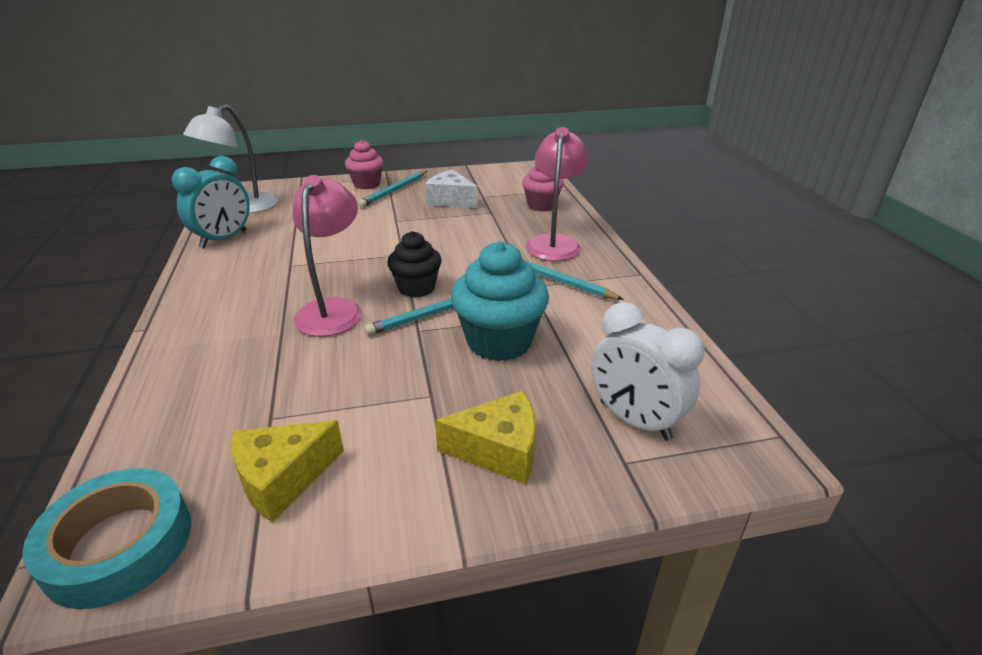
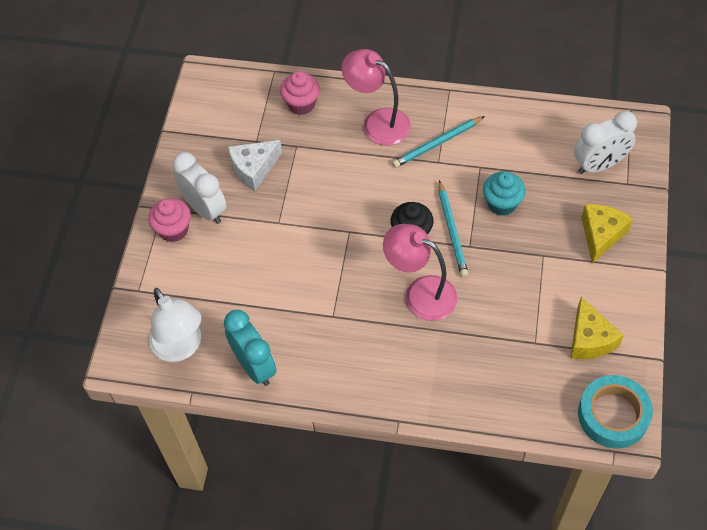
camera: 65 degrees left, 25 degrees up
(394, 191) = (205, 209): turquoise pencil -> white clock
(499, 342) = (502, 203): turquoise cupcake -> turquoise cupcake, size x0.64

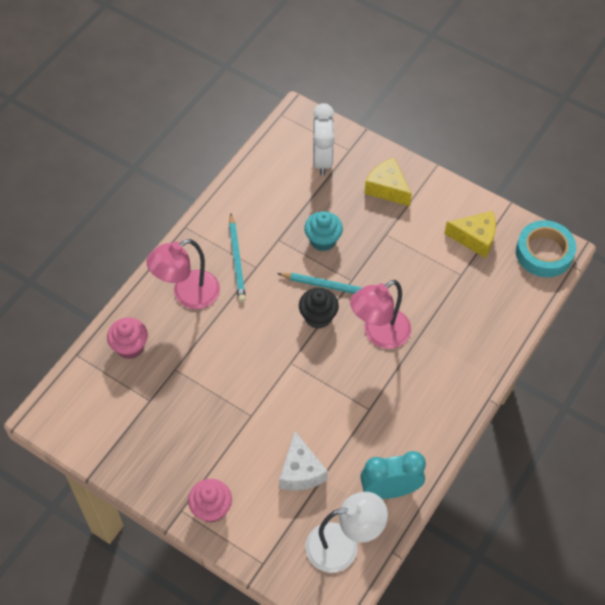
camera: 70 degrees left, 0 degrees up
(205, 209) = (203, 472): white clock -> none
(254, 169) = (180, 414): white cheese -> white cheese (300, 471)

